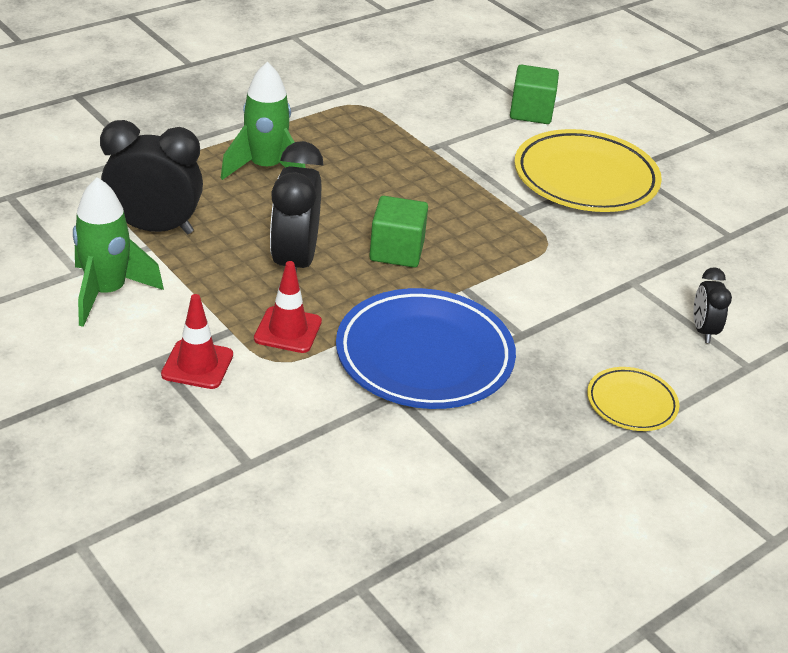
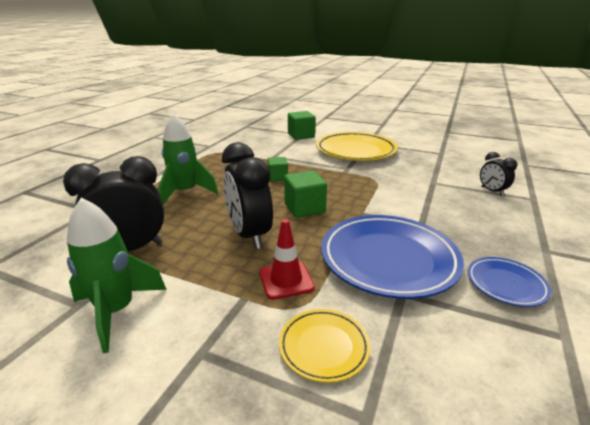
camera: 25 degrees left, 10 degrees down
(197, 365) = (240, 339): red traffic cone -> none
(409, 187) = (277, 177): none -> green cube
(523, 437) = (506, 284): none -> blue plate
(631, 403) = (521, 238): yellow plate -> yellow plate (324, 347)

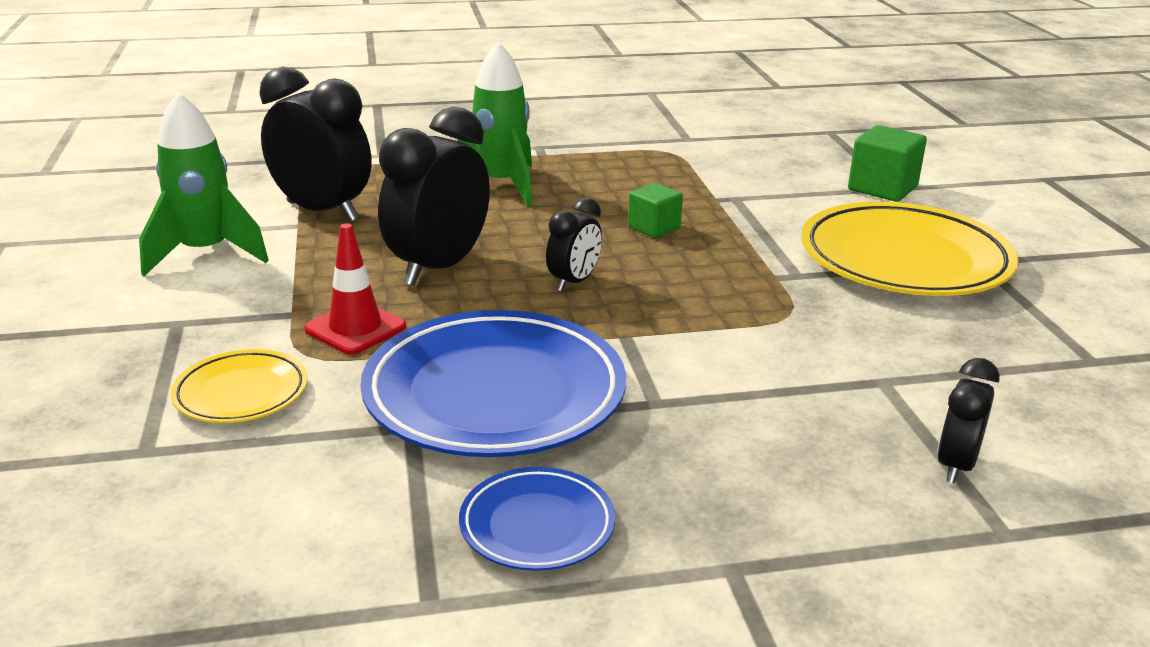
camera: 55 degrees right, 0 degrees up
(304, 208) = (574, 282): green cube -> black clock

